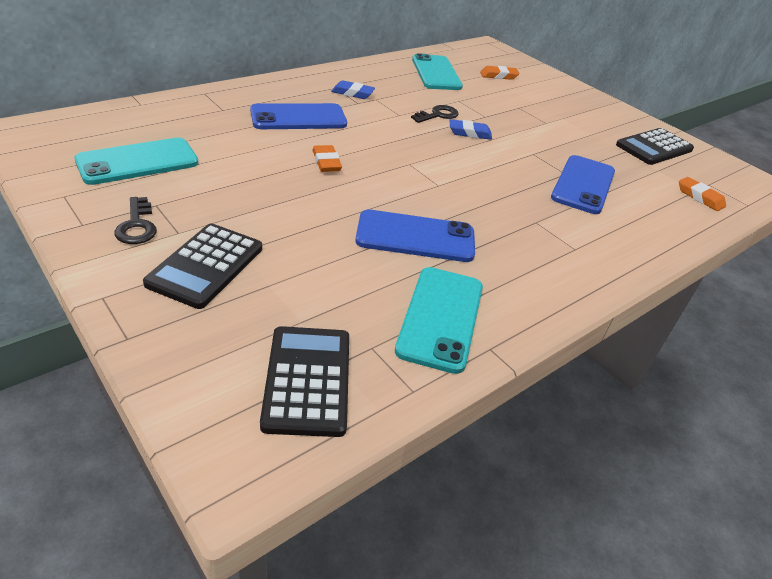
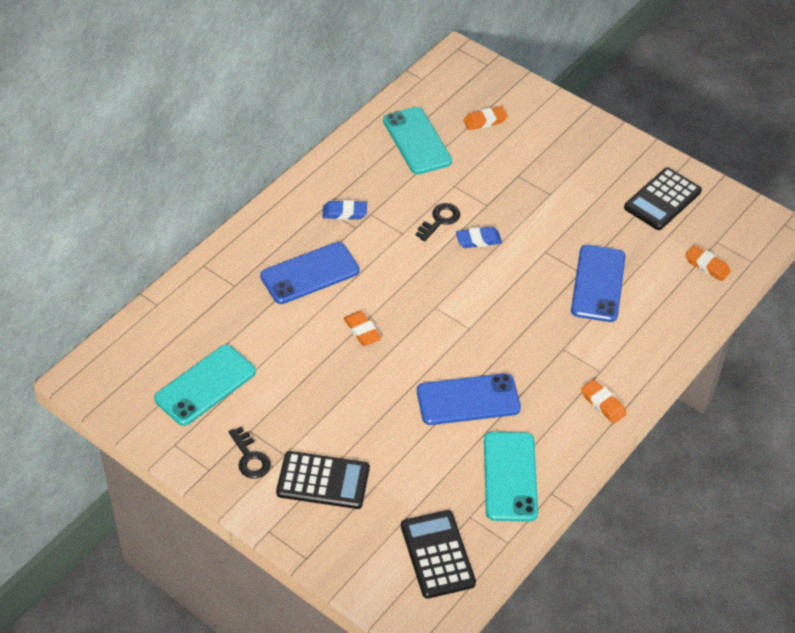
camera: 10 degrees left, 10 degrees up
(206, 266) = (323, 481): black calculator -> black calculator turned 90 degrees counterclockwise
(574, 277) = (603, 404): none -> orange eraser

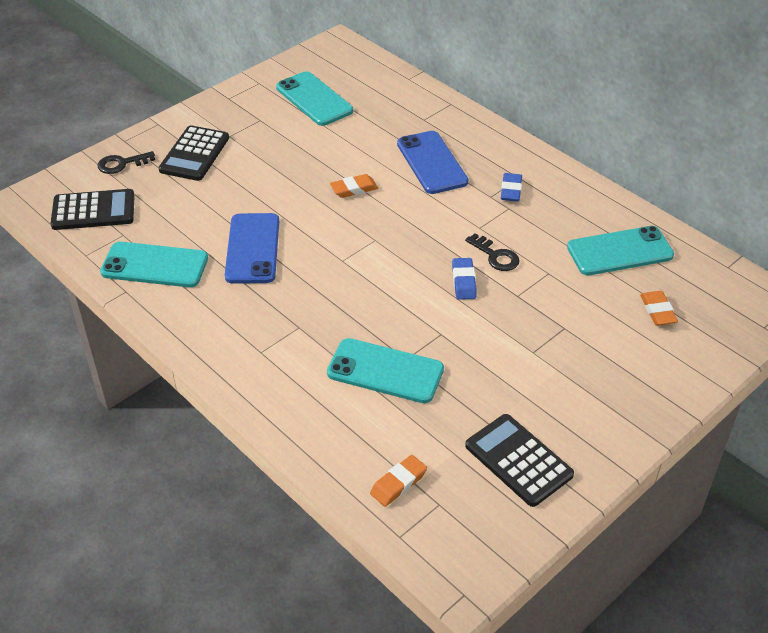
camera: 100 degrees right, 5 degrees down
(250, 457) = (232, 118): black key -> black key (122, 164)
(598, 284) = (385, 371): blue phone -> turquoise phone
(603, 404) = (217, 346): orange eraser -> none

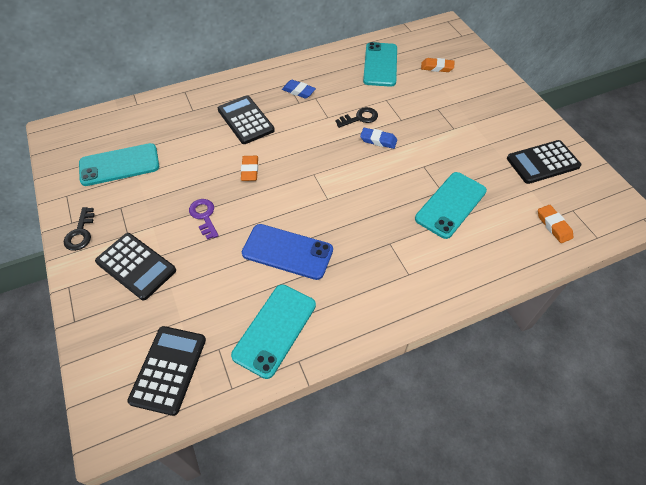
camera: 70 degrees left, 10 degrees up
(122, 164) = (111, 330): black key -> black key (80, 233)
(273, 176) = (204, 216): none -> purple key
(431, 163) = (245, 120): blue phone -> black calculator

